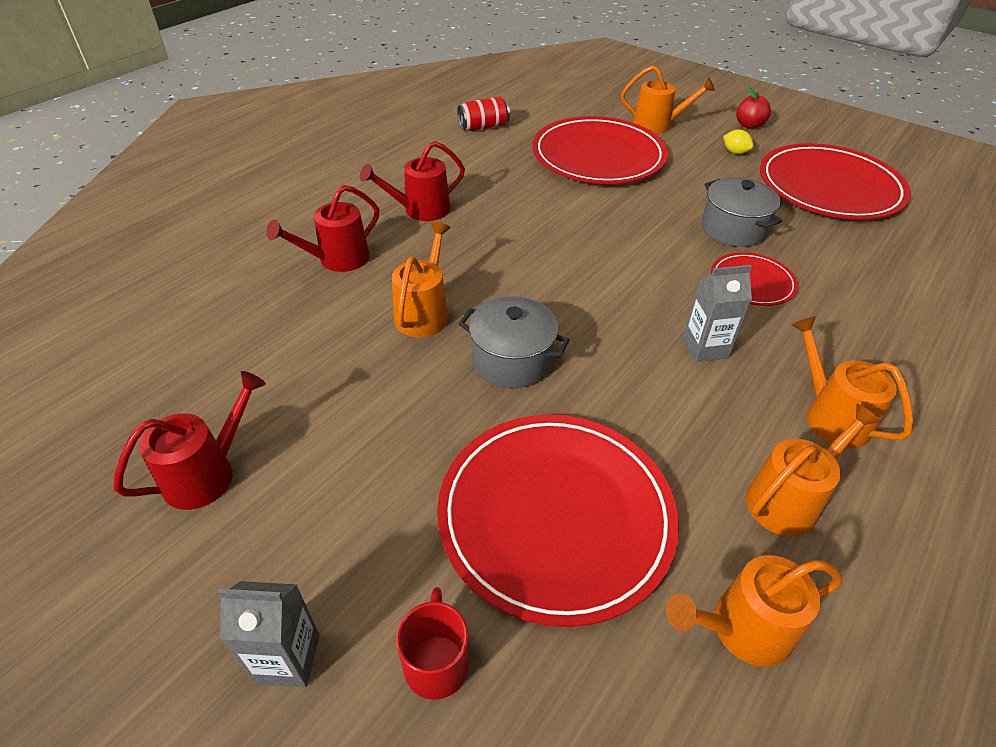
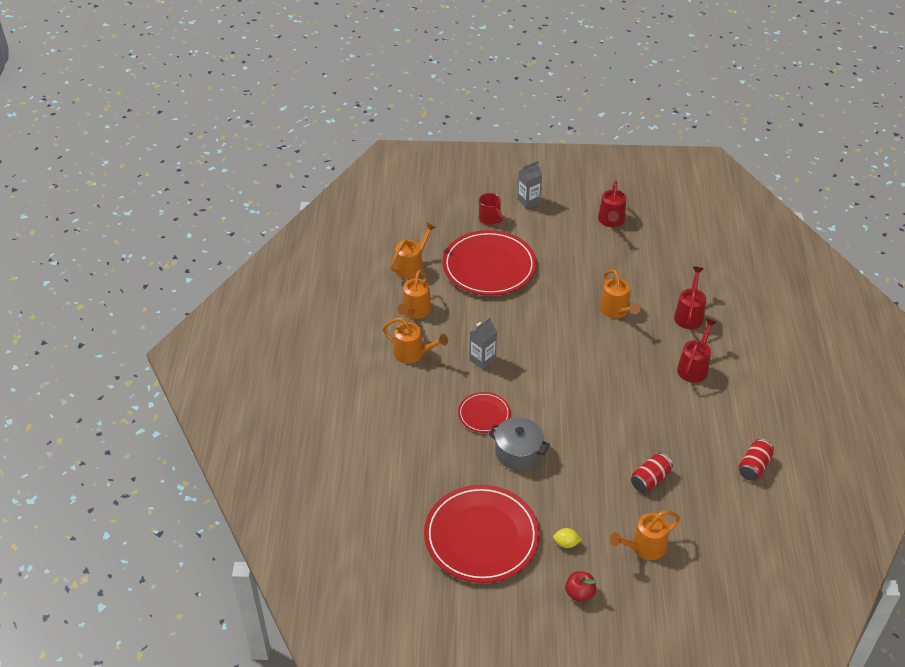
camera: 145 degrees right, 0 degrees up
(512, 360) = (557, 310): grey pot -> none
(598, 156) = (650, 479): red plate -> red can

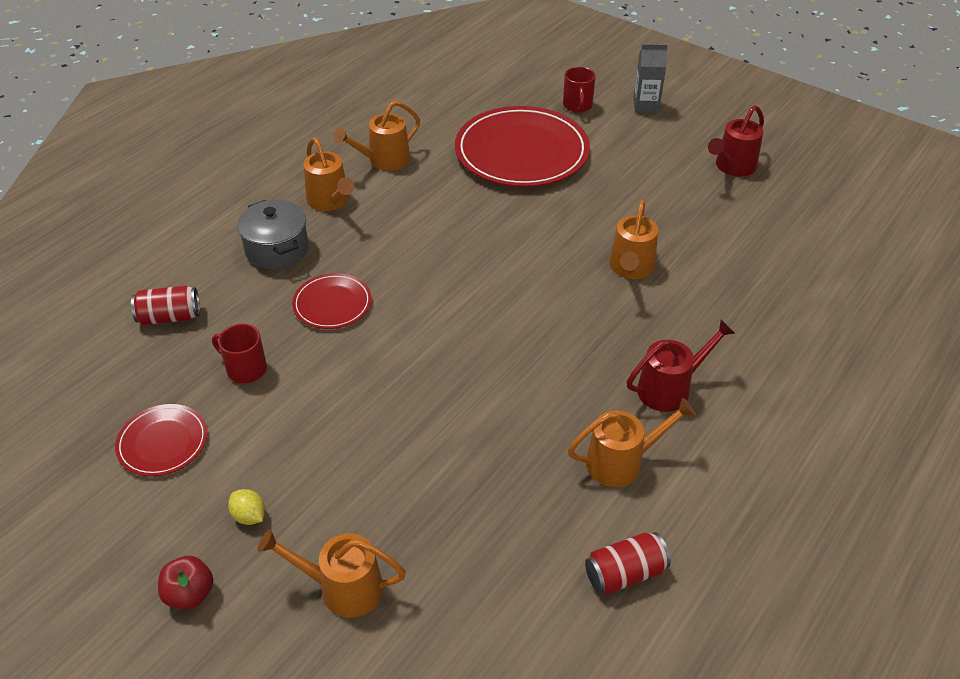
camera: 35 degrees right, 0 degrees up
(412, 266) = (433, 116): orange watering can -> orange watering can (622, 462)
(479, 475) = (245, 369): none -> red mug
(481, 536) = (163, 442): red plate -> red plate, size x0.50
(482, 360) = (400, 244): grey carton -> none
(518, 453) = (320, 369): grey pot -> grey pot (277, 249)
(650, 479) = (451, 500): red can -> red can (169, 317)
(689, 315) = (731, 320): red watering can -> none

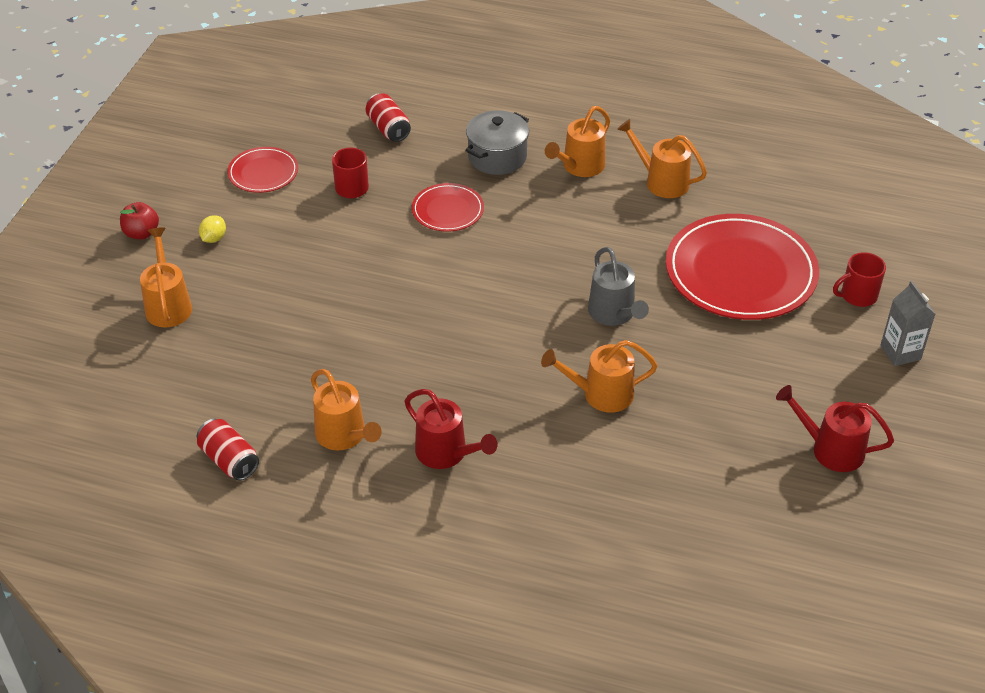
camera: 70 degrees right, 0 degrees up
(537, 234) = (614, 314): none -> grey watering can

